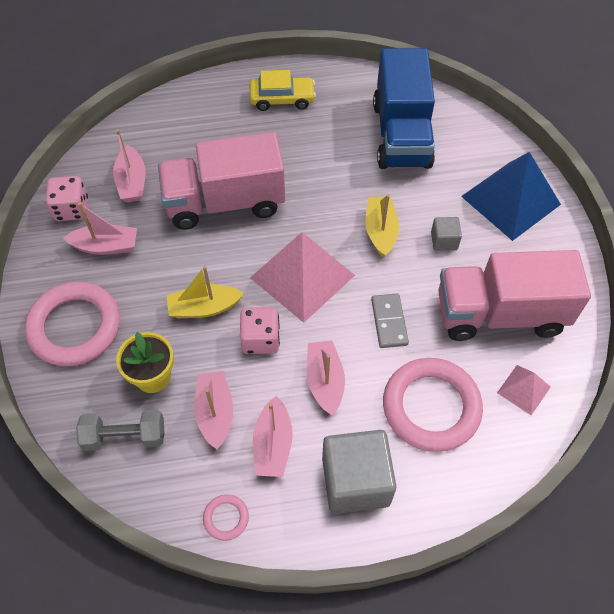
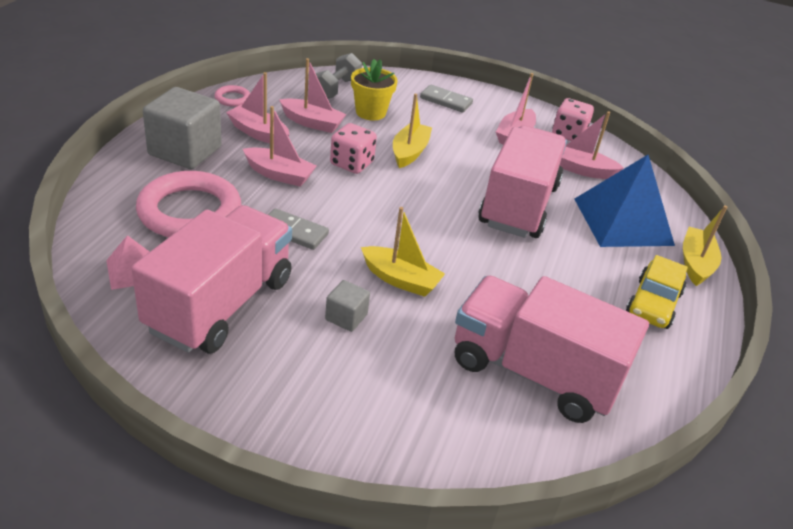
camera: 115 degrees right, 20 degrees down
(75, 327) = (446, 101): pink ring -> grey domino
(215, 88) = (695, 263): none -> yellow boat
(302, 276) = (393, 209): pink pyramid -> none
(401, 135) = (533, 372): blue truck -> pink truck
(510, 200) = (350, 411): blue pyramid -> blue pyramid (622, 221)

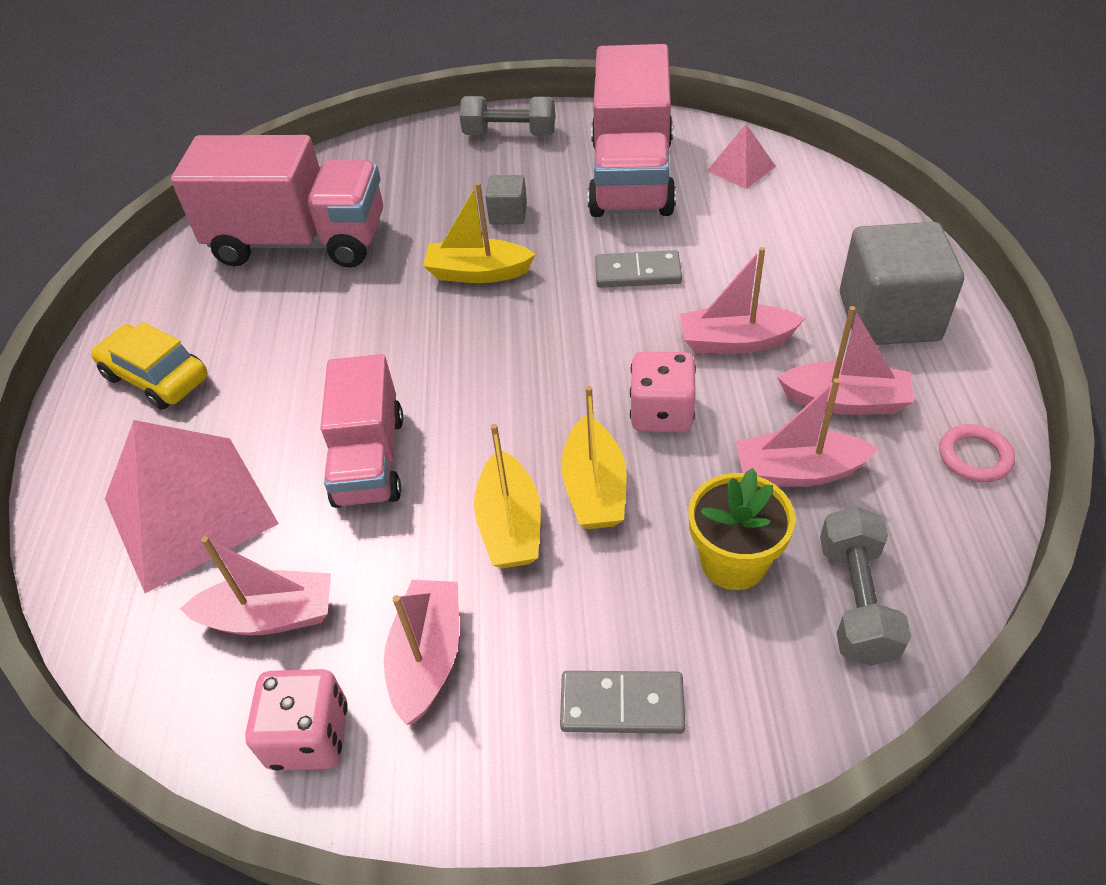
camera: 165 degrees right, 10 degrees up
(189, 212) = (770, 243): pink ring -> none
(279, 409) = (510, 134): none -> grey dumbbell
(518, 205) = (369, 460): pink truck -> pink truck, size x0.64
(622, 221) = (190, 511): blue pyramid -> pink pyramid
(653, 303) = (156, 377): yellow car -> yellow car turned 60 degrees counterclockwise
(695, 263) = (76, 476): yellow boat -> yellow boat (510, 525)

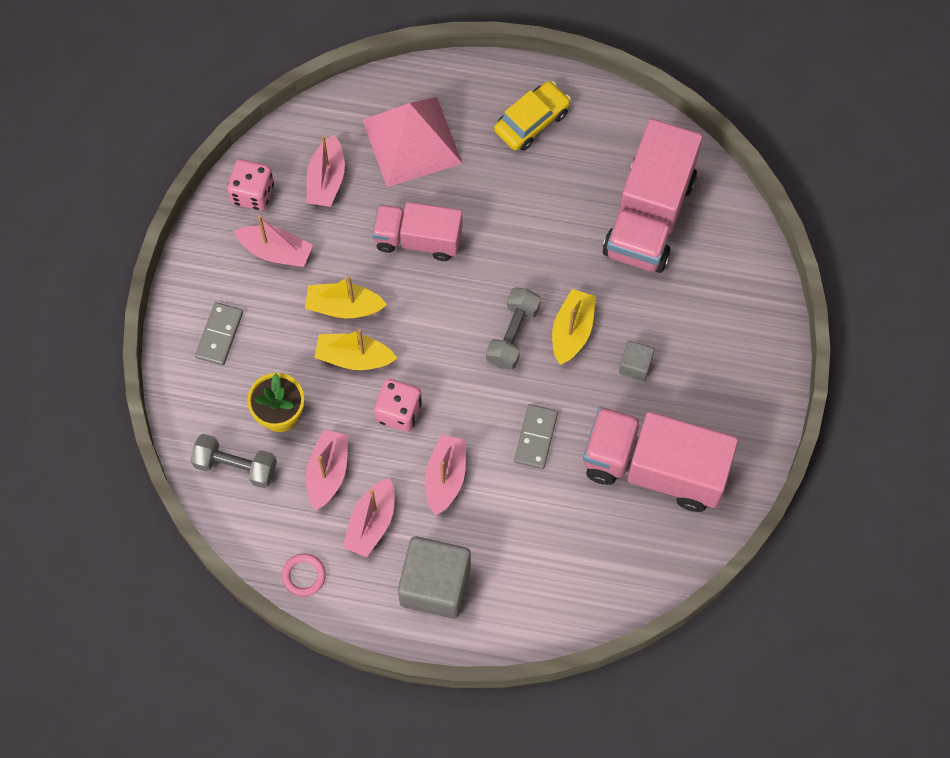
camera: 100 degrees right, 20 degrees up
(510, 134) = (748, 390): grey dumbbell -> grey dumbbell (513, 334)
(741, 168) = (638, 555): pink pyramid -> none

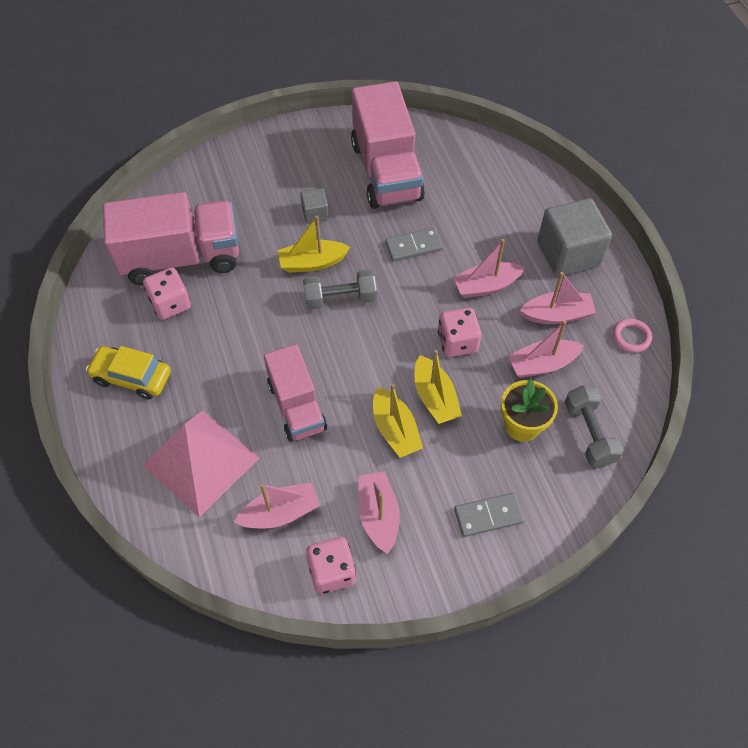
camera: 120 degrees left, 10 degrees down
(597, 184) = (170, 304): none -> pink dice

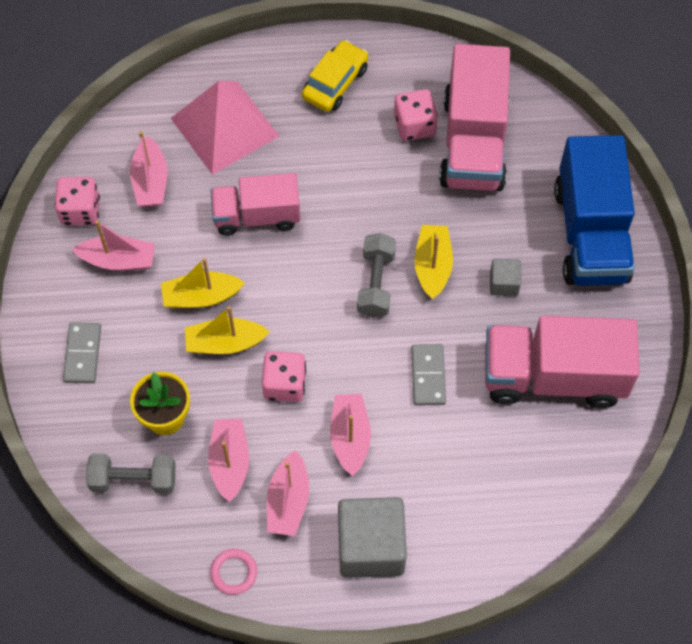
camera: 105 degrees right, 5 degrees up
(254, 168) = (590, 233): none -> blue truck

